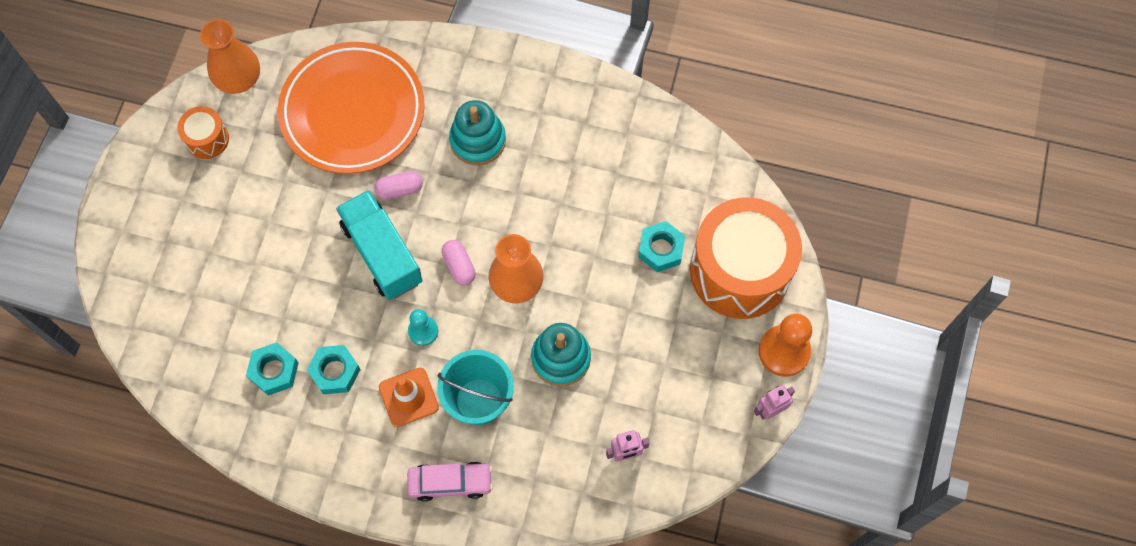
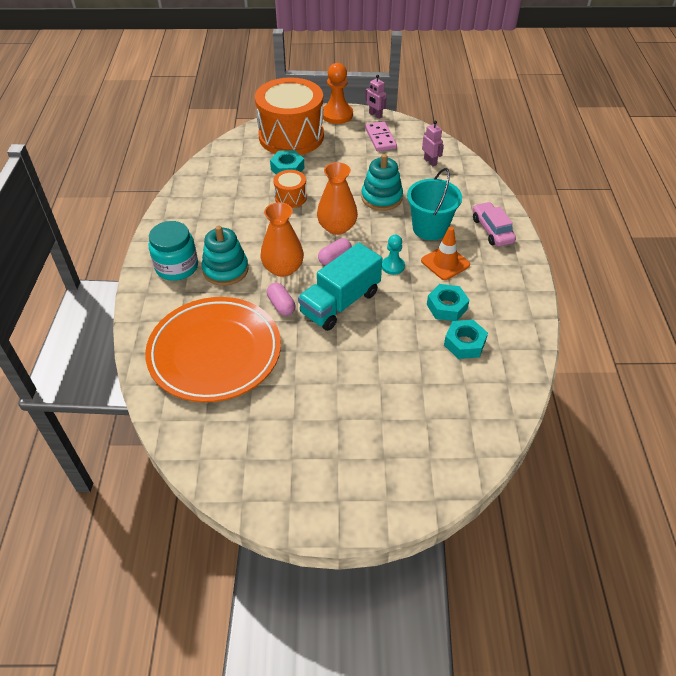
camera: 105 degrees left, 20 degrees down
(207, 139) = (268, 457): orange drum -> orange drum (290, 197)
(239, 79) = (195, 451): orange vase -> orange vase (283, 268)
(499, 89) = (177, 267): none -> turquoise jar
(704, 399) = (380, 138): none -> pink domino

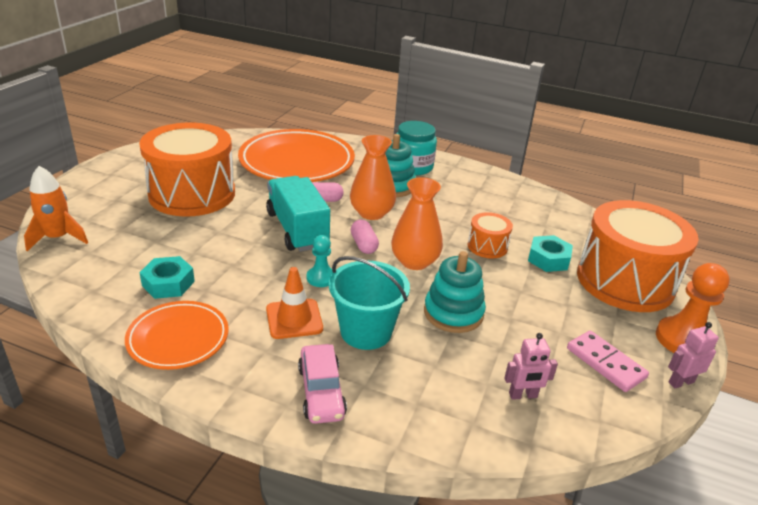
camera: 110 degrees right, 15 degrees down
(332, 402) = (192, 194): none -> orange drum
(380, 138) = (605, 363): pink domino -> pink domino turned 45 degrees clockwise
(447, 307) = (227, 292): turquoise nut -> none
(471, 456) = (58, 238): none -> orange rocket
(492, 230) = (321, 391): pink car -> pink car turned 75 degrees clockwise
(508, 307) = (178, 339): none -> orange plate

